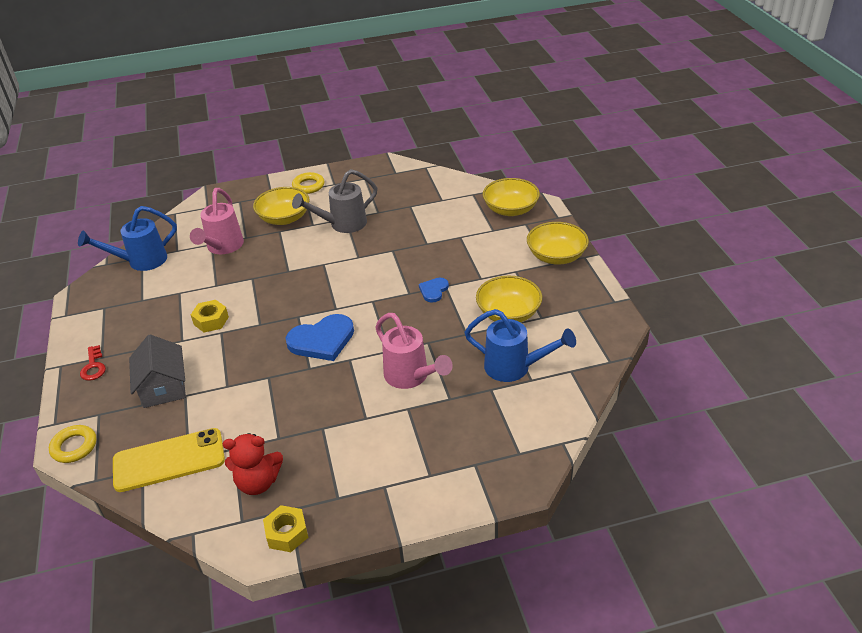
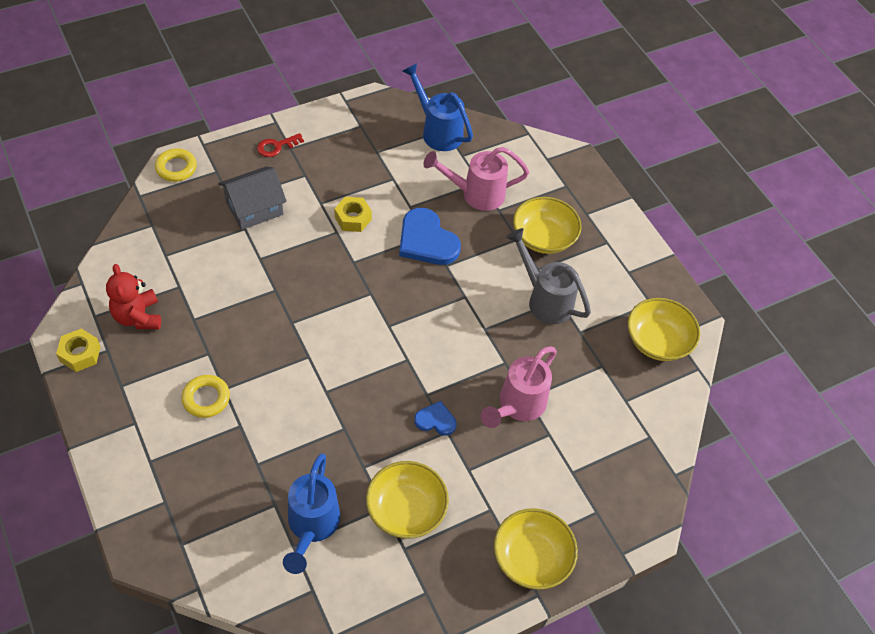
camera: 70 degrees right, 15 degrees up
(169, 460) = (163, 241): yellow phone -> none
(308, 186) = (616, 246): yellow ring -> yellow ring (206, 398)
(322, 340) = (335, 324): blue heart -> blue heart (426, 240)
(411, 377) = (286, 421): pink watering can -> pink watering can (517, 406)
(510, 209) = (625, 489): yellow bowl -> yellow bowl (657, 341)

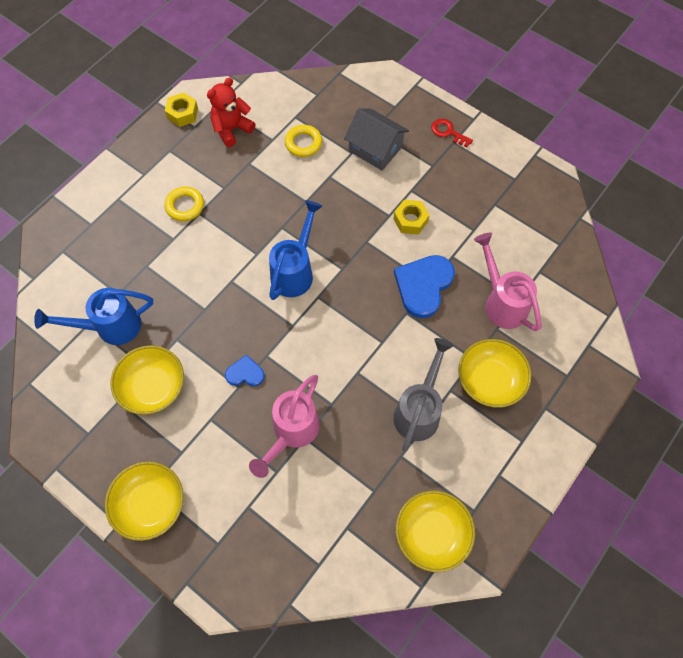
camera: 70 degrees right, 10 degrees up
(176, 168) = (380, 80): yellow ring -> yellow ring (303, 143)
(435, 420) = (245, 373): blue heart -> blue heart turned 75 degrees counterclockwise
(437, 131) = (553, 239): blue watering can -> blue watering can (295, 271)
(517, 406) = (291, 433): pink watering can -> pink watering can turned 75 degrees counterclockwise

